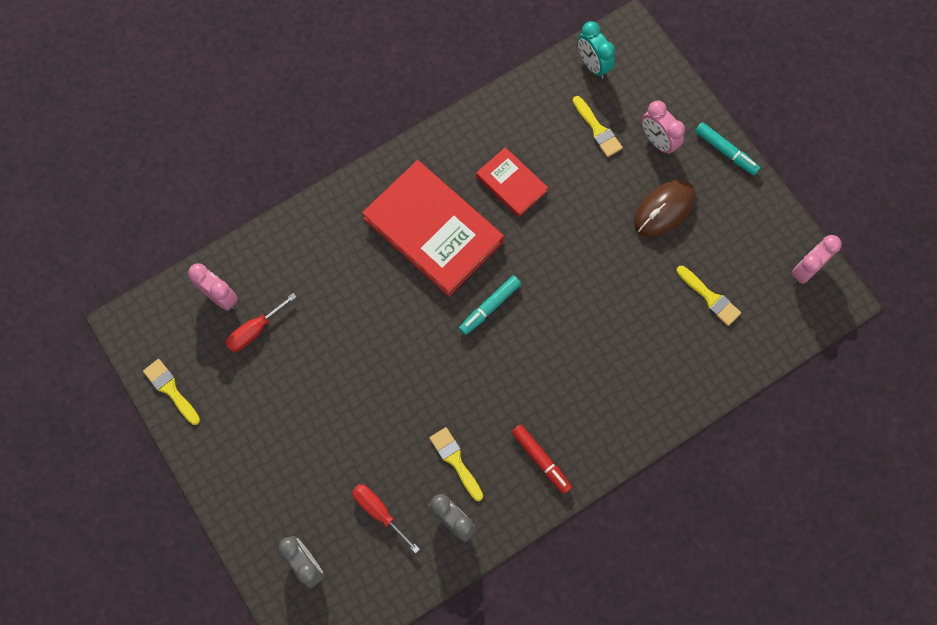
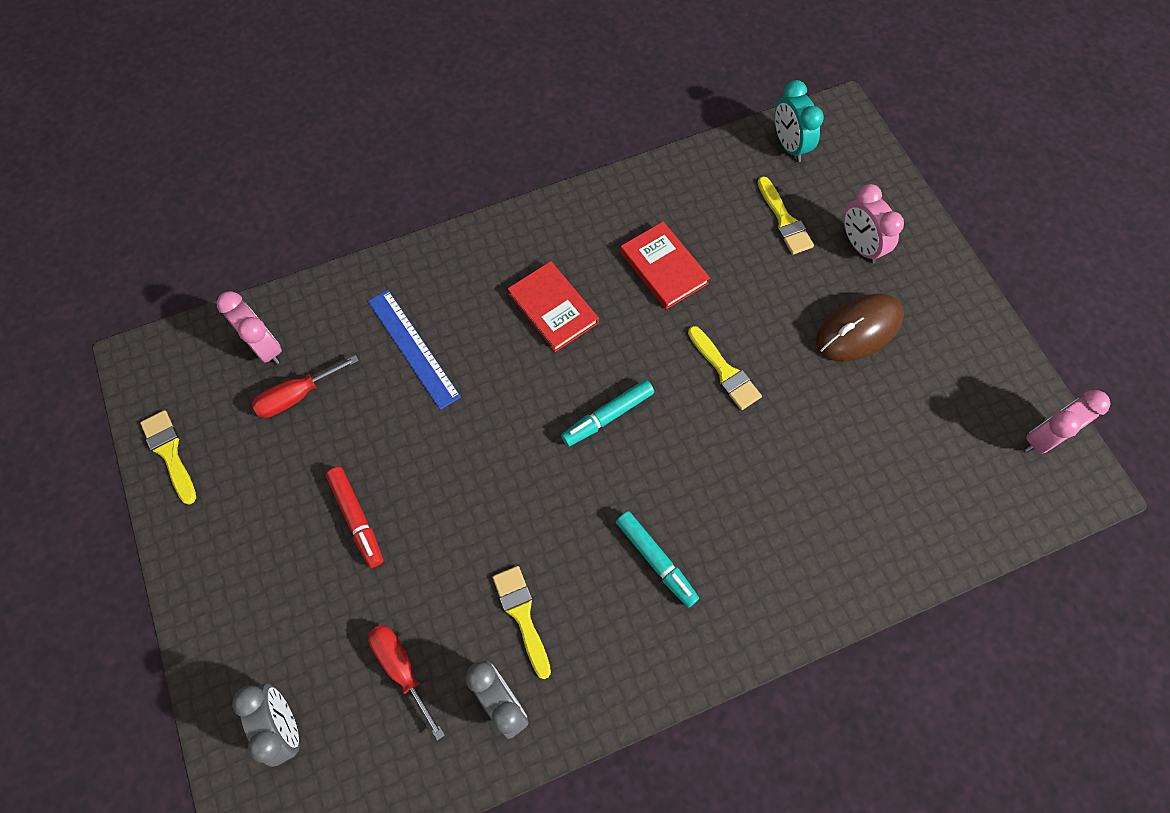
camera: 10 degrees right, 5 degrees down
(334, 279) = (413, 348): none -> blue ruler
(433, 230) = (553, 308): red book -> red book, size x0.52
(541, 460) = (641, 635): red marker -> red marker (357, 518)
(710, 298) = (907, 453): yellow brush -> yellow brush (725, 372)
(725, 151) = (948, 271): turquoise marker -> turquoise marker (656, 560)

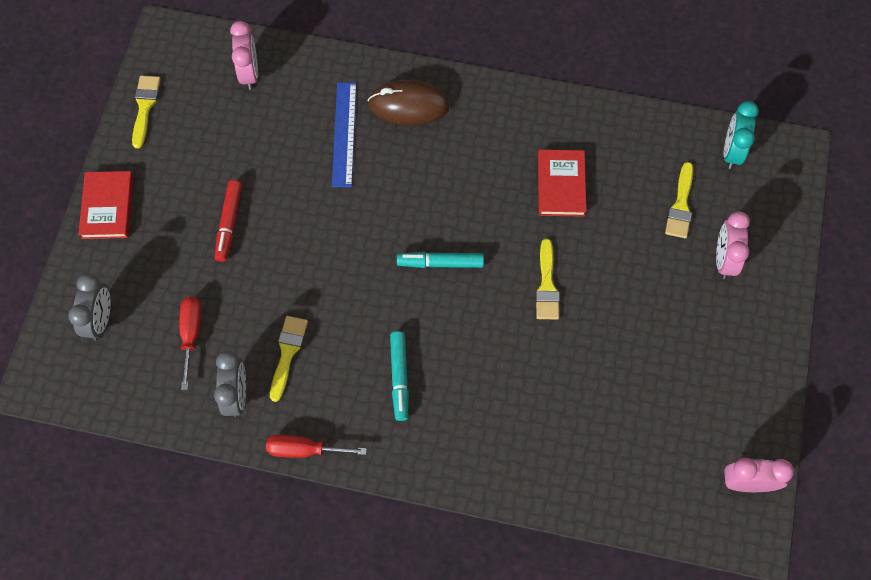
camera: 35 degrees right, 0 degrees up
(297, 396) = (247, 119): red screwdriver -> red screwdriver (304, 450)
(553, 308) = (459, 165): red book -> red book (107, 207)
(858, 330) = (670, 319): brown mouse -> brown mouse (409, 105)

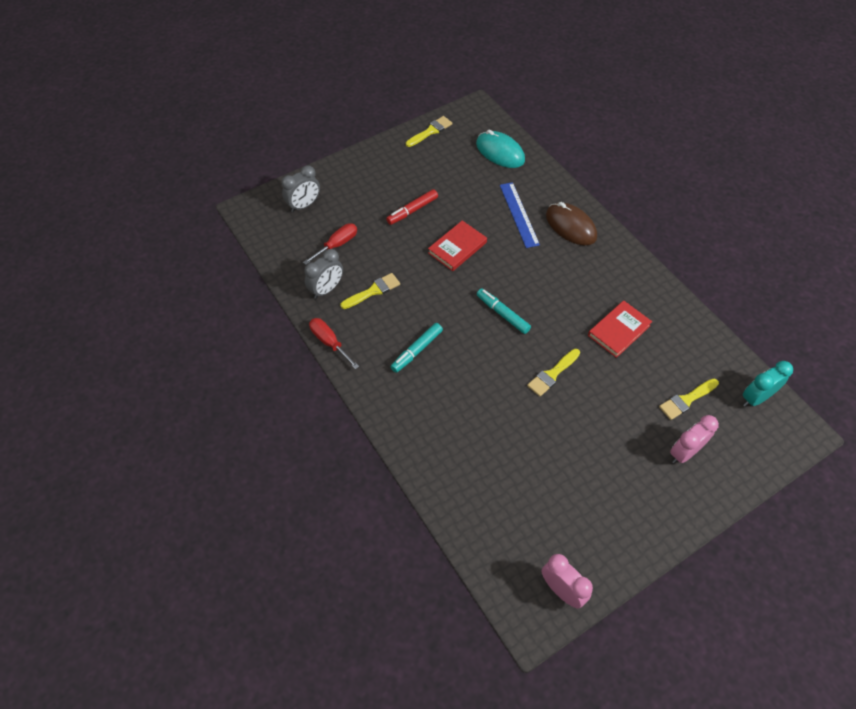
camera: 45 degrees right, 10 degrees down
(107, 207) = (363, 160): red book -> red book (457, 248)
(249, 73) = (500, 152): pink clock -> turquoise mouse
(344, 134) = (519, 214): blue ruler -> blue ruler turned 60 degrees counterclockwise

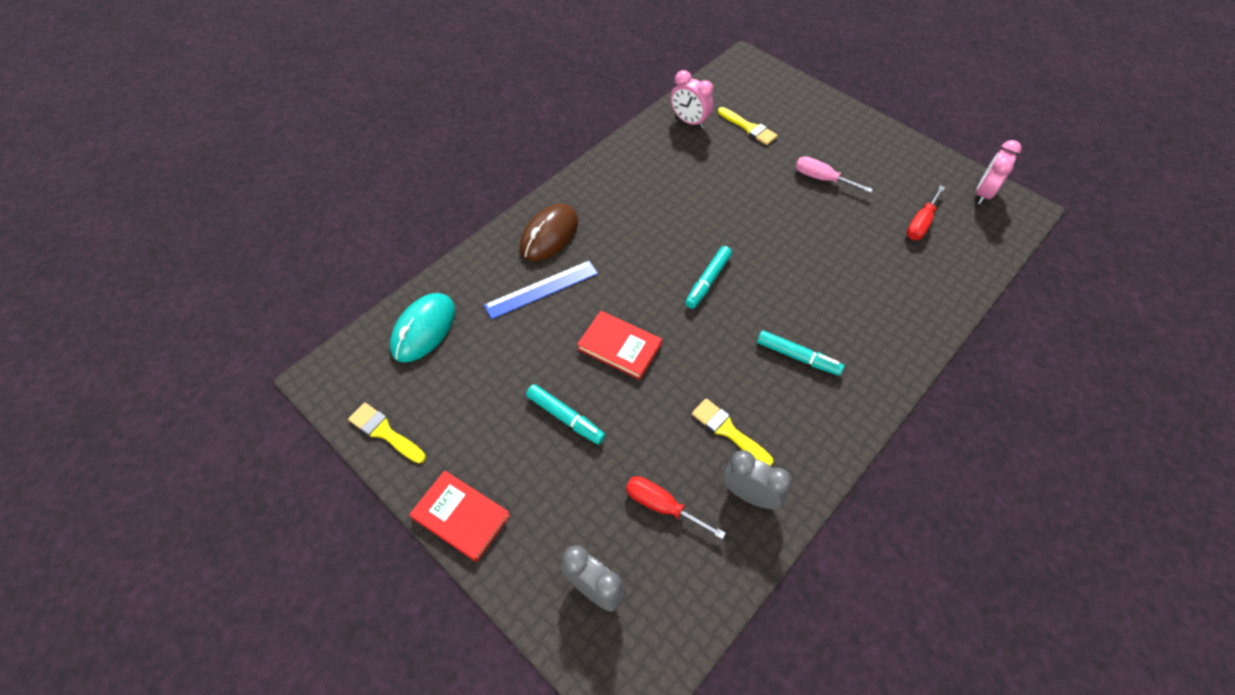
camera: 105 degrees left, 0 degrees up
(329, 342) = (832, 462): red screwdriver -> red screwdriver (920, 223)
(412, 211) = (565, 417): red marker -> turquoise marker
(552, 374) = (768, 226): yellow brush -> none
(605, 439) = (822, 179): none -> pink screwdriver
(619, 330) = (688, 180): red book -> red book (461, 516)
(684, 452) = (805, 127): pink clock -> pink clock (689, 121)
(755, 398) = (724, 86): turquoise clock -> none

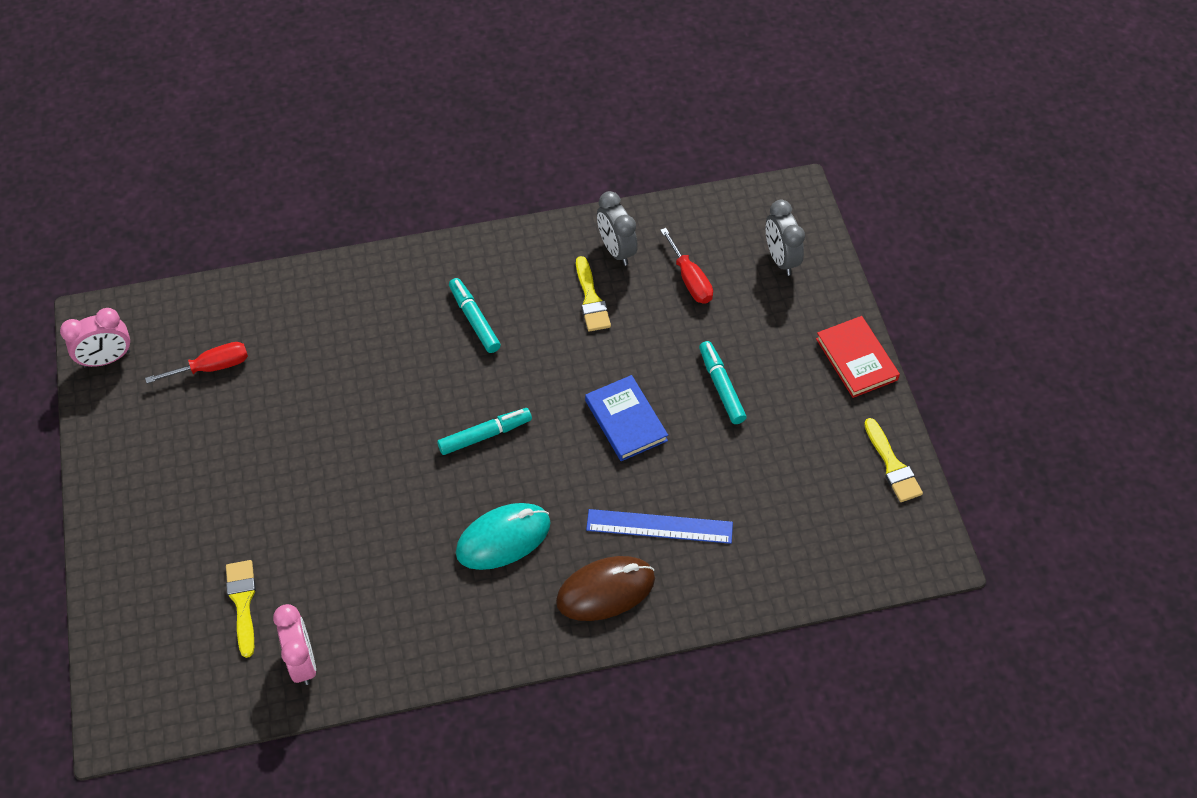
camera: 145 degrees left, 0 degrees up
(424, 329) = (808, 551): turquoise mouse -> turquoise mouse (503, 538)
(619, 347) = (626, 420): red book -> blue book
(822, 179) = (244, 478): pink screwdriver -> none

